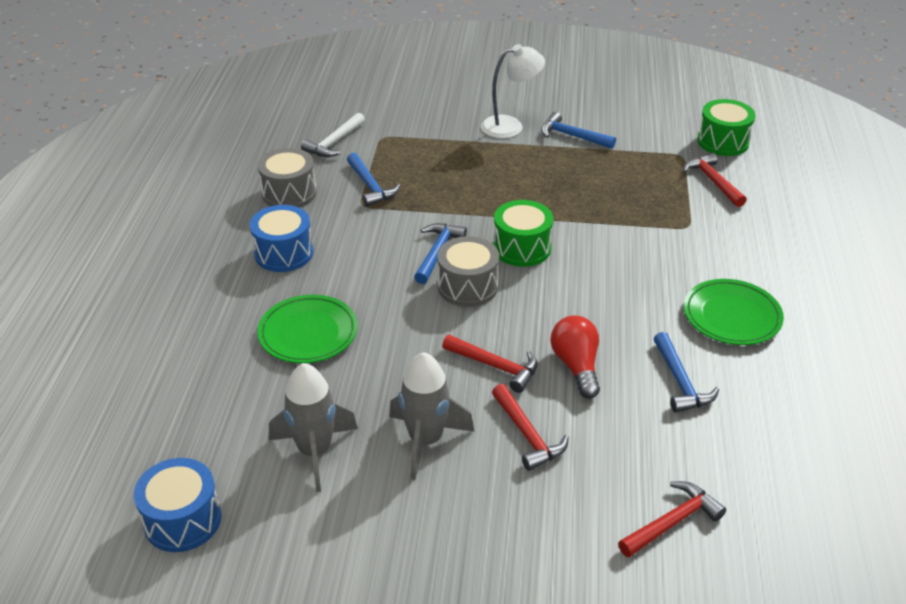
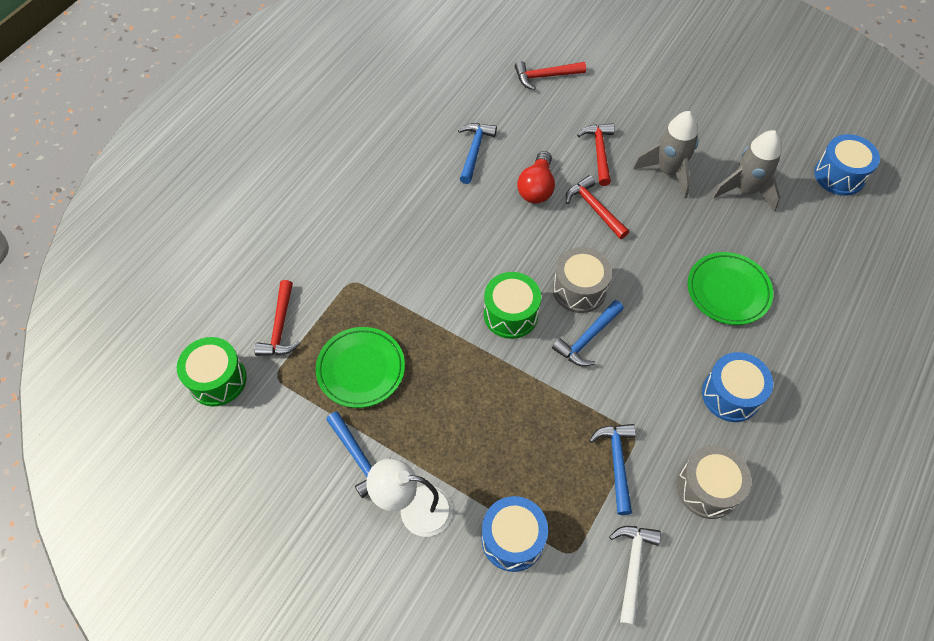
camera: 155 degrees left, 20 degrees up
(334, 143) = (632, 567): white hammer -> white hammer turned 45 degrees counterclockwise
(429, 132) = (512, 539): none -> blue drum
(731, 316) = (396, 184): green plate -> green plate (361, 369)

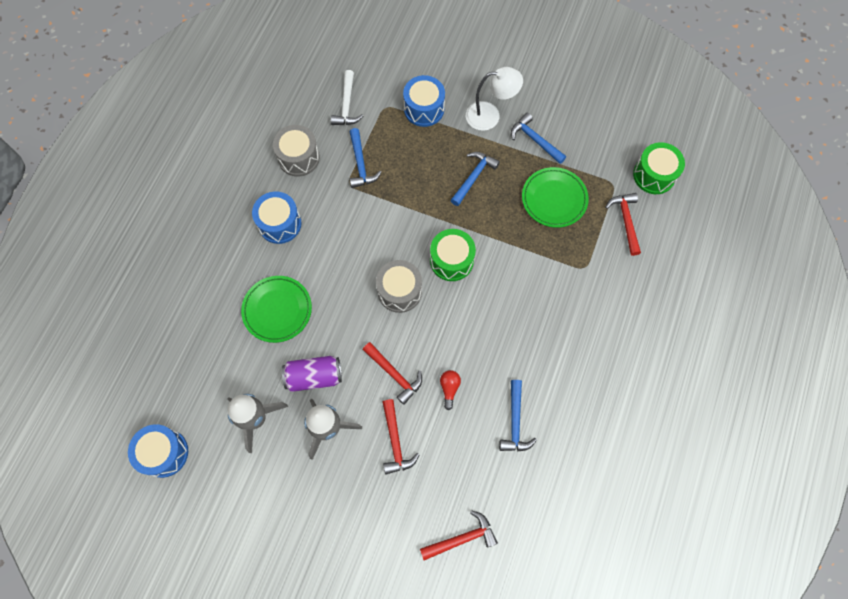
camera: 170 degrees right, 10 degrees up
(536, 188) = (449, 388): red light bulb -> red light bulb, size x0.61
(587, 339) = (389, 250): blue hammer -> blue hammer (473, 177)
(683, 219) = (314, 376): none -> purple can

